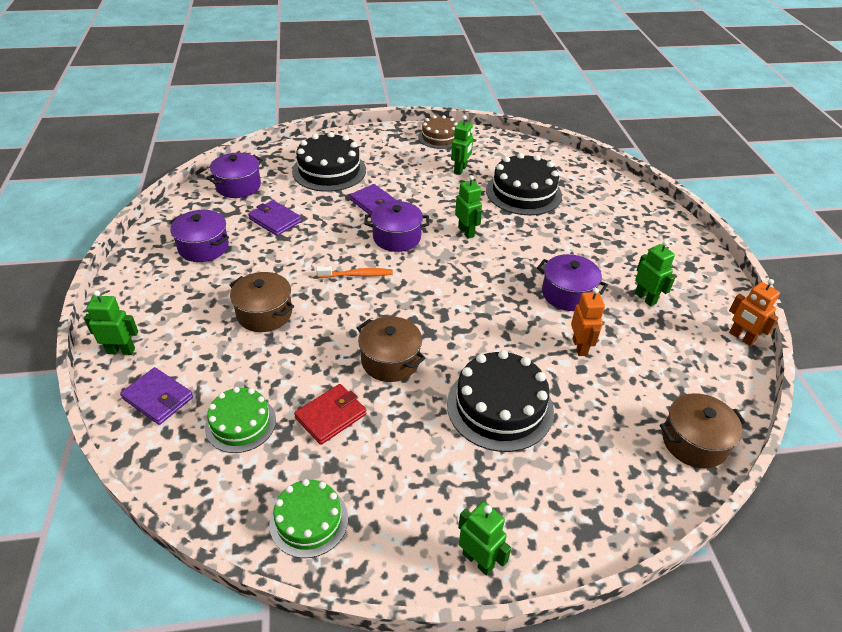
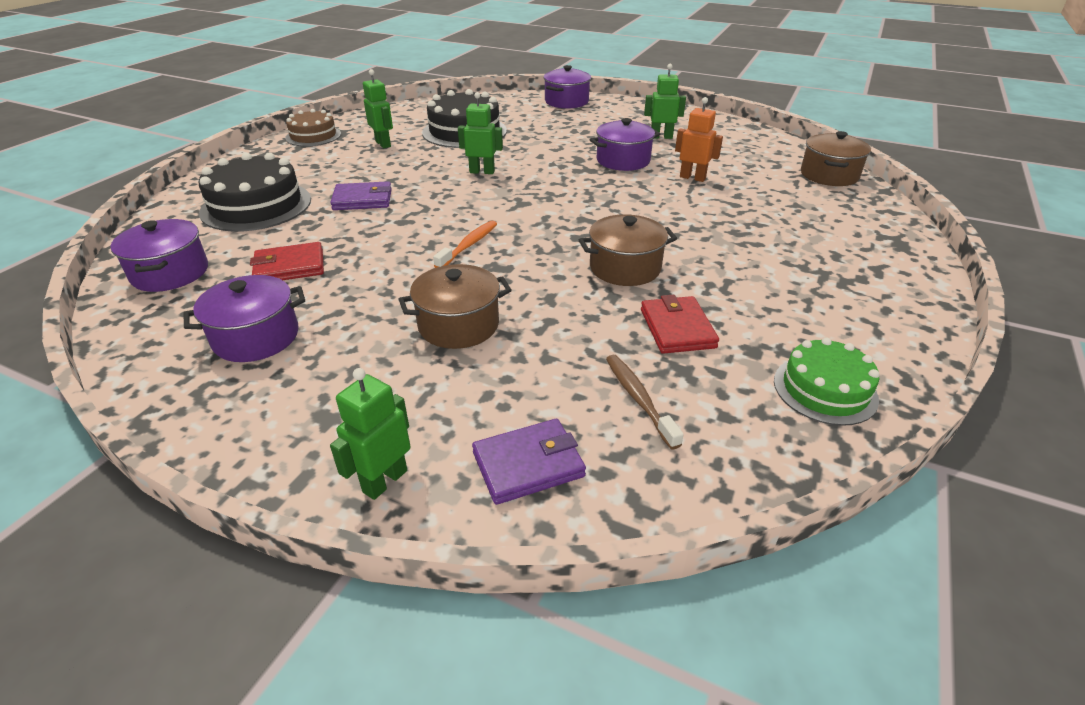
camera: 55 degrees left, 5 degrees down
(240, 423) = (638, 399): green cake -> brown toothbrush
(275, 220) = (289, 267): purple wallet -> red wallet
(396, 237) = (439, 206): purple pot -> purple pot (566, 102)
(478, 560) = (915, 303): green robot -> none
(500, 407) = (736, 234): black cake -> none
(741, 337) = (735, 124): orange robot -> none

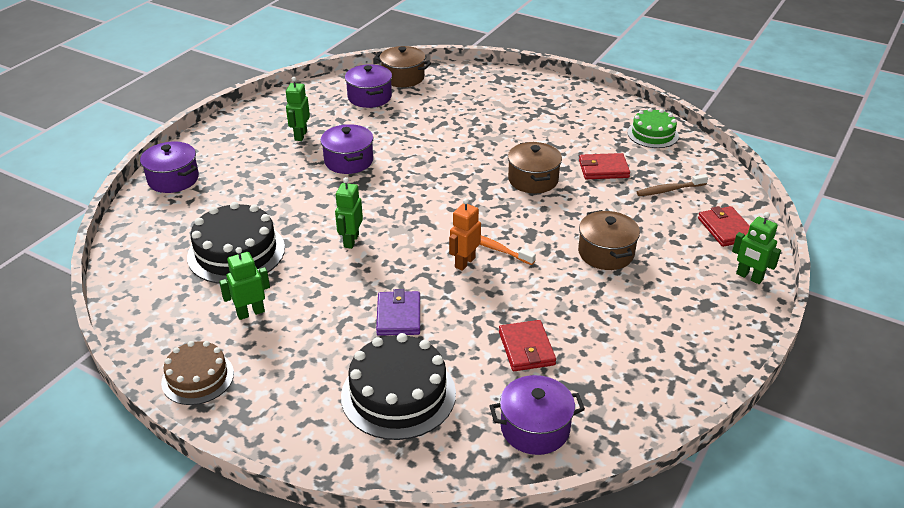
camera: 85 degrees left, 0 degrees up
(256, 337) = (628, 350): purple pot -> purple pot (369, 97)
(528, 464) = (726, 229): purple wallet -> red wallet
(692, 178) = (393, 133): orange robot -> orange robot (464, 262)

